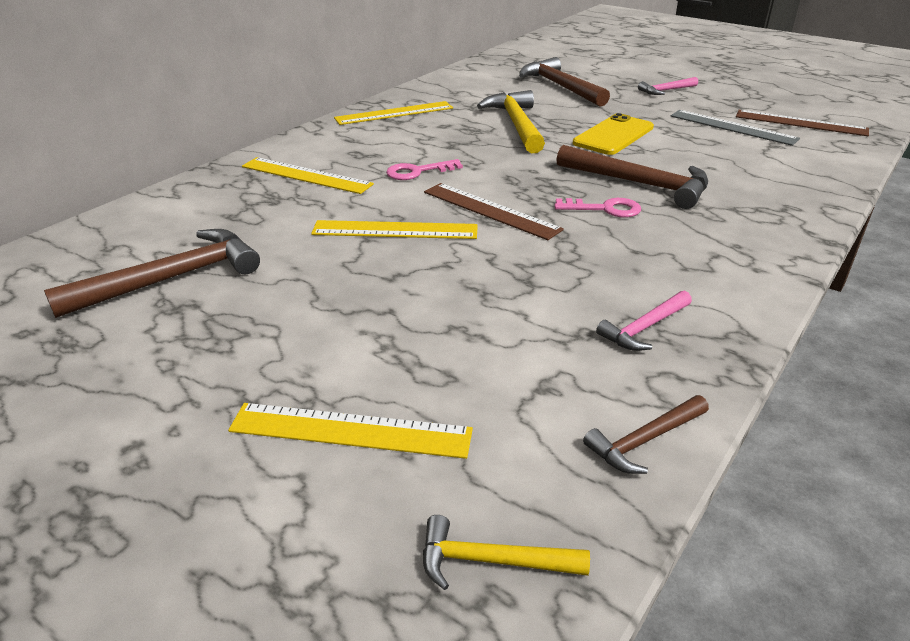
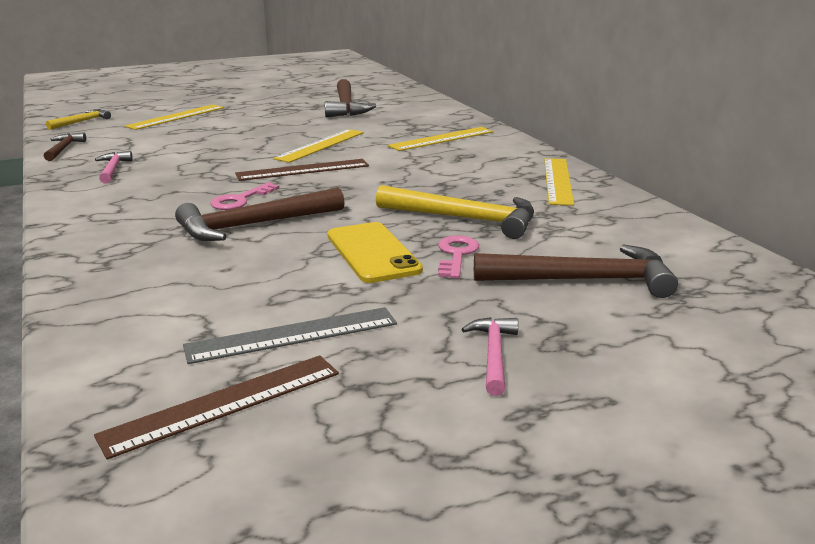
camera: 120 degrees right, 10 degrees down
(417, 172) = (402, 164): pink key -> pink key (456, 255)

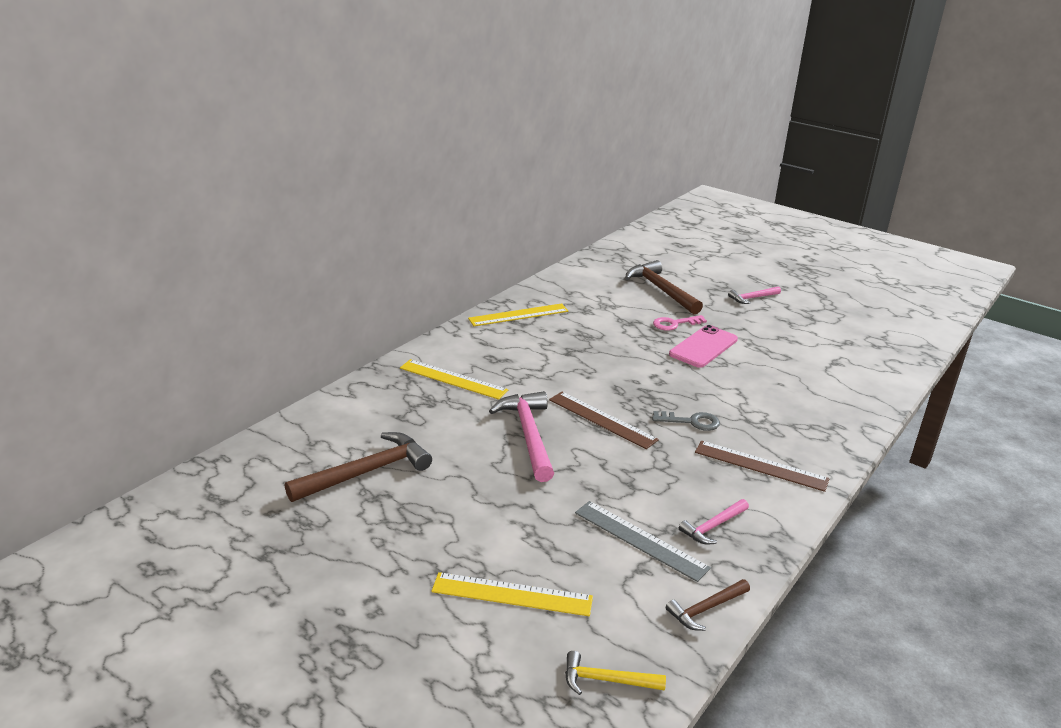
camera: 120 degrees left, 5 degrees up
(223, 403) = (862, 339): brown ruler -> brown ruler (760, 466)
(240, 200) = (691, 422): pink key -> grey key
(254, 225) = (720, 398): brown hammer -> none
(292, 335) = (804, 342): grey ruler -> grey ruler (640, 540)
(320, 145) = (529, 435): yellow ruler -> pink hammer
(373, 253) = (703, 347): yellow phone -> pink phone
(465, 219) = (623, 332): yellow hammer -> none

